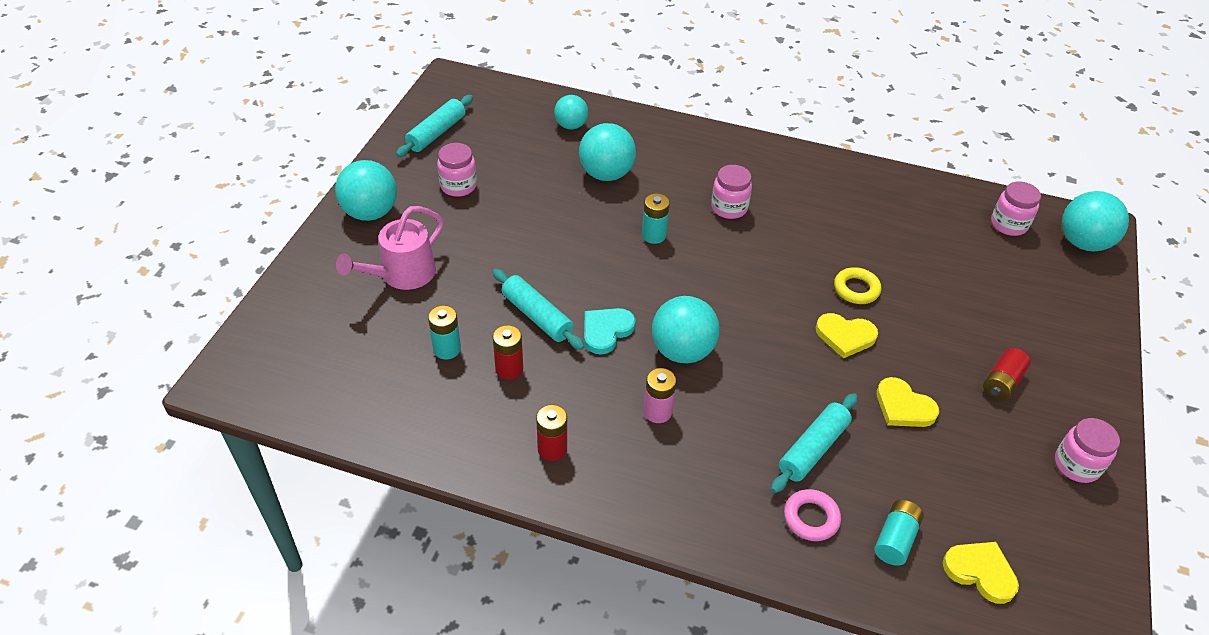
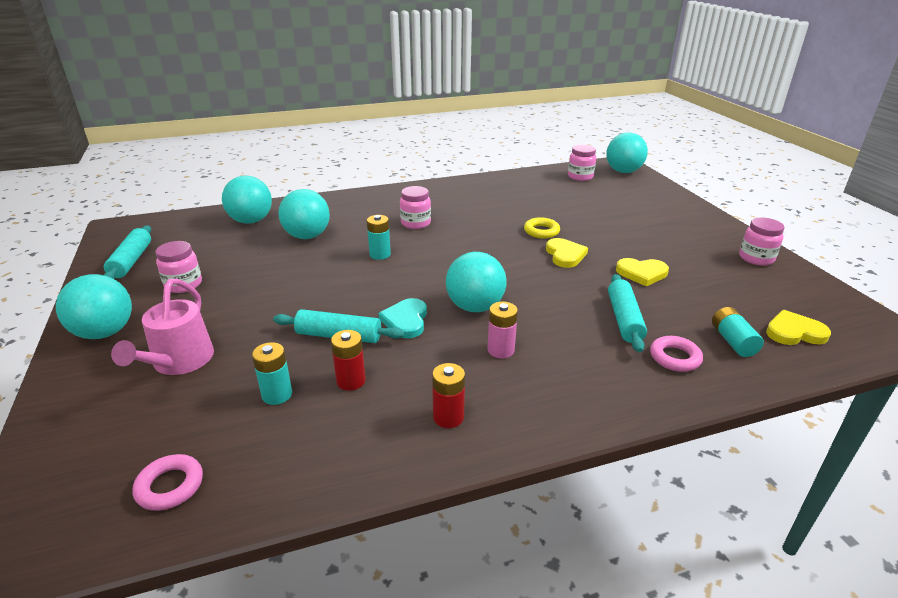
camera: 35 degrees left, 15 degrees down
(330, 385) = (170, 486): none -> pink ring
(571, 125) = (251, 221): turquoise ball -> turquoise ball, size x1.58
(845, 336) = (565, 255): yellow heart -> yellow heart turned 75 degrees counterclockwise
(1002, 382) = (671, 240): red battery -> none

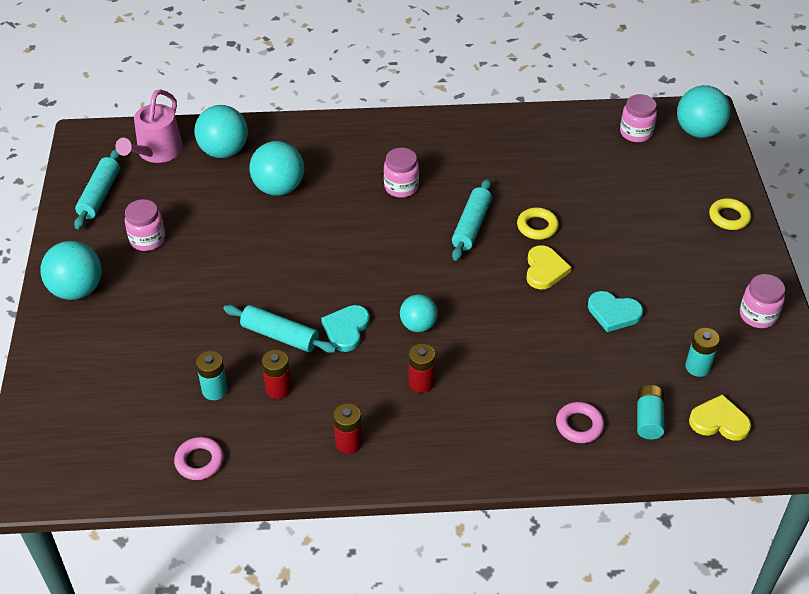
camera: 15 degrees right, 15 degrees up
(170, 486) = (125, 456): pink ring -> pink ring (199, 461)
(179, 362) = (138, 337): pink watering can -> pink watering can (157, 152)
(380, 254) = (347, 232): turquoise battery -> turquoise battery (697, 367)
(475, 307) = (418, 325): turquoise ball -> turquoise ball, size x0.63
(500, 350) = (421, 383): pink battery -> red battery
(624, 319) = (558, 370): turquoise rolling pin -> turquoise rolling pin (471, 226)
(642, 273) = (613, 313): yellow heart -> turquoise heart
(682, 209) = (729, 217): none -> yellow ring

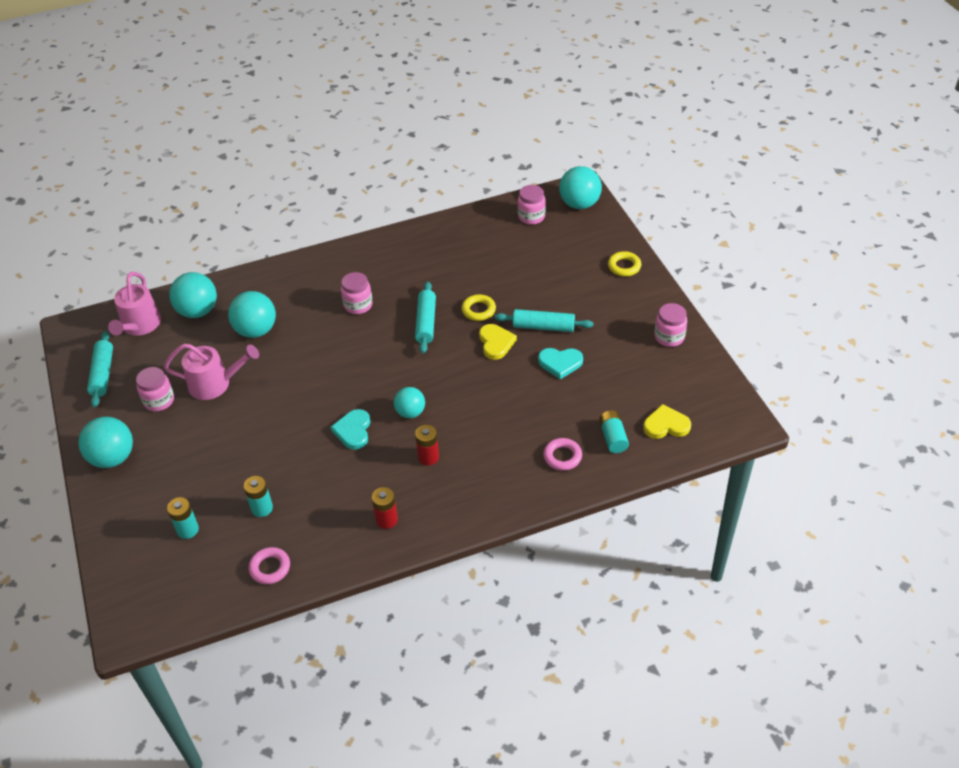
camera: 15 degrees left, 0 degrees up
(213, 236) = (215, 384): none -> pink watering can
(278, 389) = (314, 493): red battery -> none
(280, 335) = (300, 450): turquoise rolling pin -> turquoise rolling pin (543, 326)
(697, 367) = (637, 388): turquoise battery -> turquoise battery (187, 529)

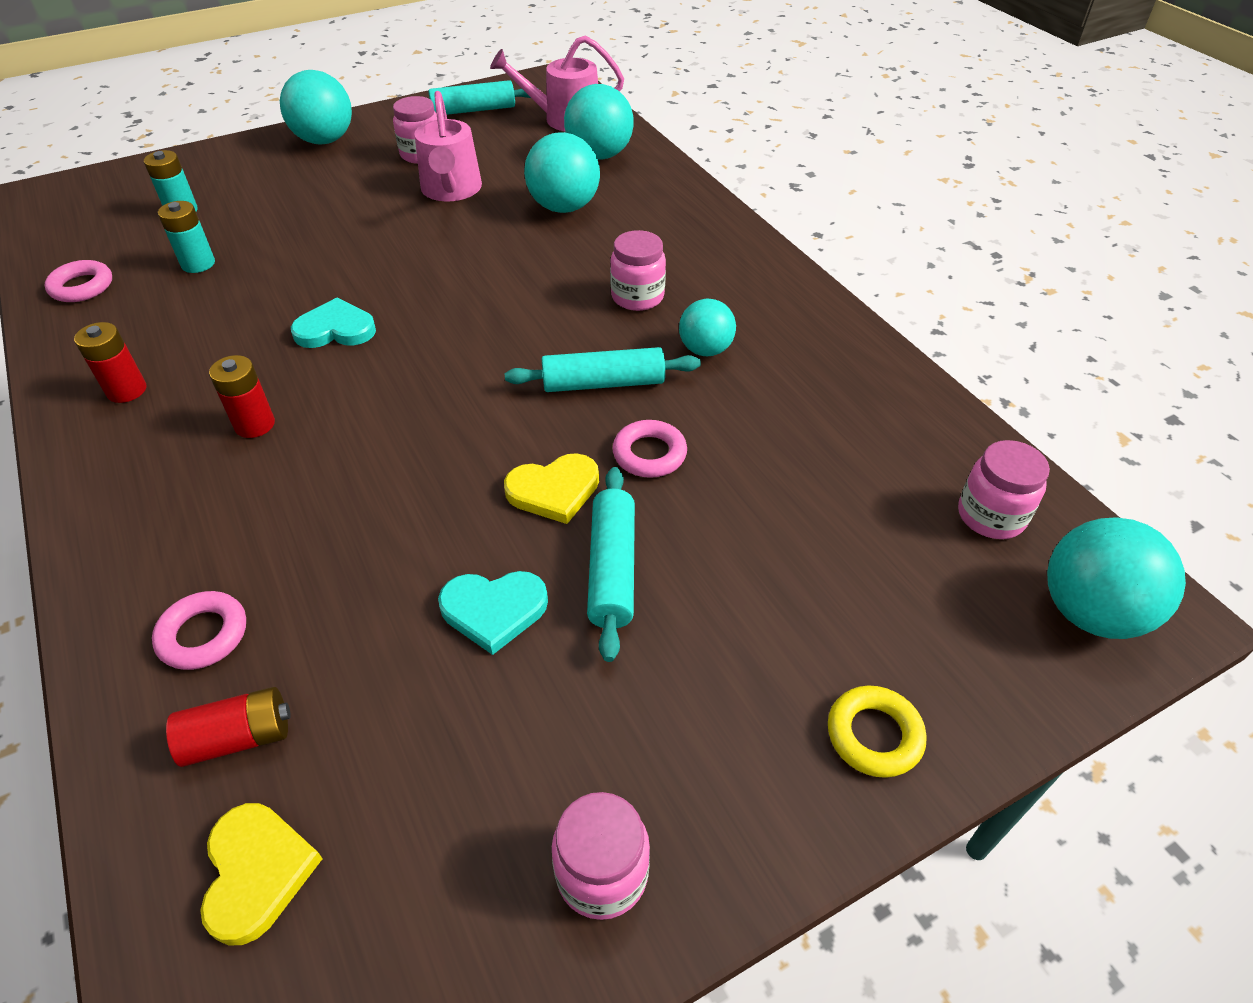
camera: 80 degrees right, 0 degrees up
(410, 412) = (368, 390): turquoise ball -> turquoise ball (705, 350)
(478, 310) = (649, 454): yellow ring -> pink ring
(560, 363) = (494, 610): turquoise heart -> turquoise heart turned 90 degrees counterclockwise
(613, 437) = (239, 738): turquoise battery -> red battery

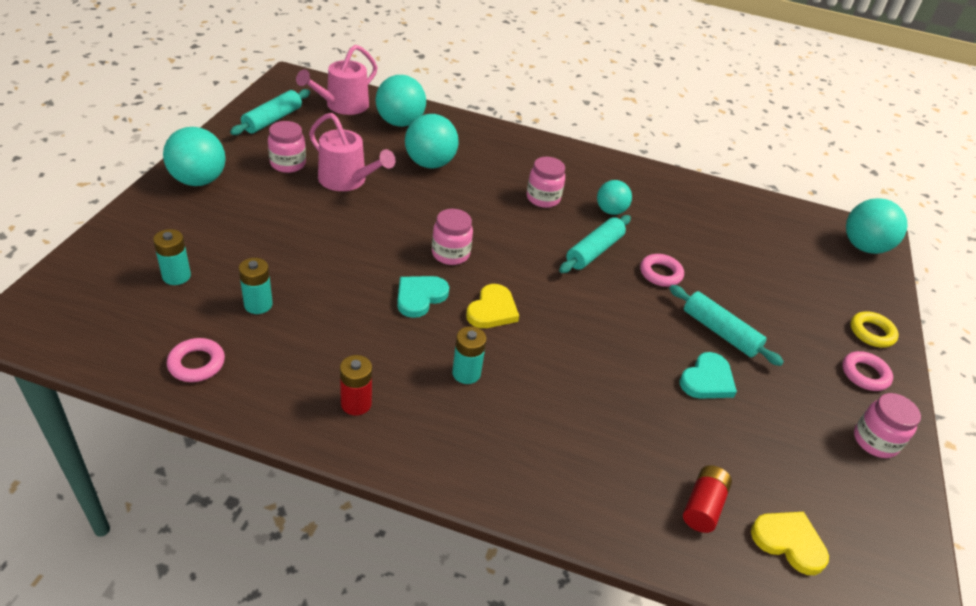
camera: 50 degrees left, 5 degrees down
(203, 635) = (618, 482): pink ring -> pink ring (864, 374)
(254, 424) = (466, 373): red battery -> turquoise battery
(554, 490) = (650, 314): yellow heart -> yellow heart (492, 310)
(991, 516) = (797, 228): pink jar -> pink jar (450, 254)

